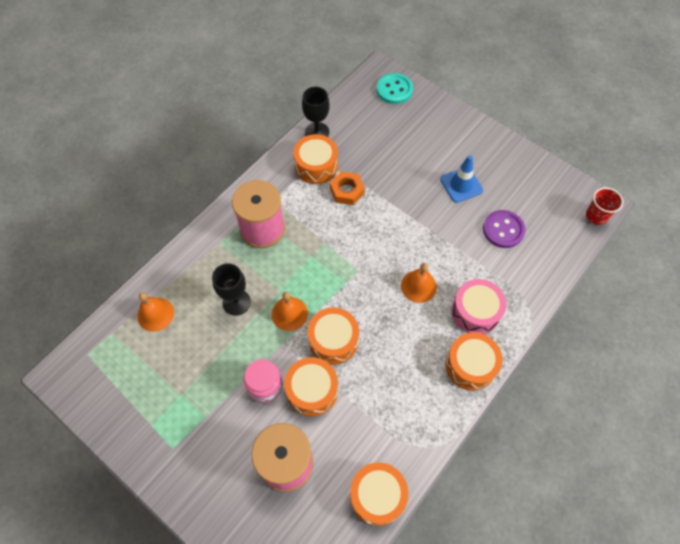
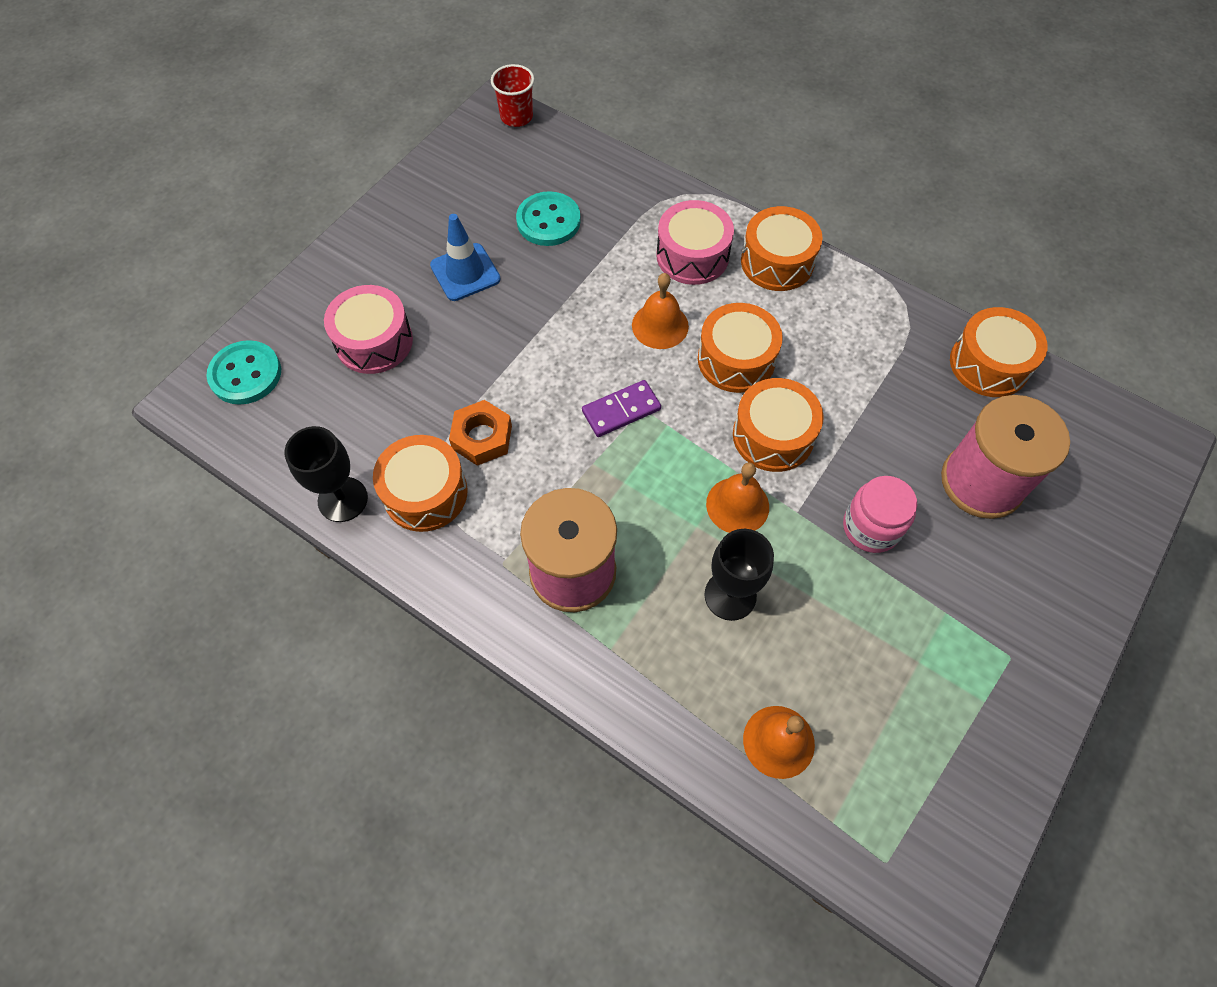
camera: 95 degrees left, 0 degrees up
(312, 390) = (861, 458): orange drum -> orange drum (736, 359)
(358, 259) = (621, 410): none -> purple domino
(412, 142) = (374, 341): none -> pink drum
(503, 230) = (548, 221): purple button -> turquoise button

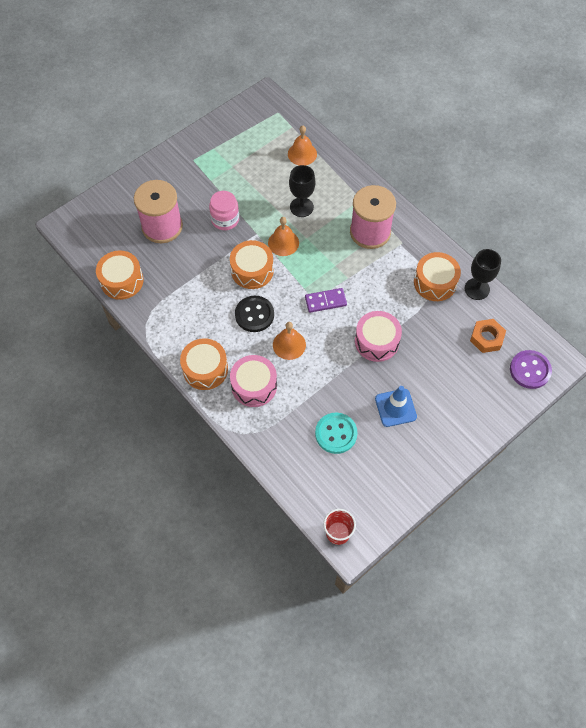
camera: 165 degrees left, 0 degrees up
(245, 374) = (530, 370): turquoise button -> purple button
(374, 341) = (455, 373): pink drum -> pink drum (376, 341)
(482, 437) = (402, 304): orange nut -> orange nut (486, 338)
(736, 359) = (254, 315): orange drum -> black button

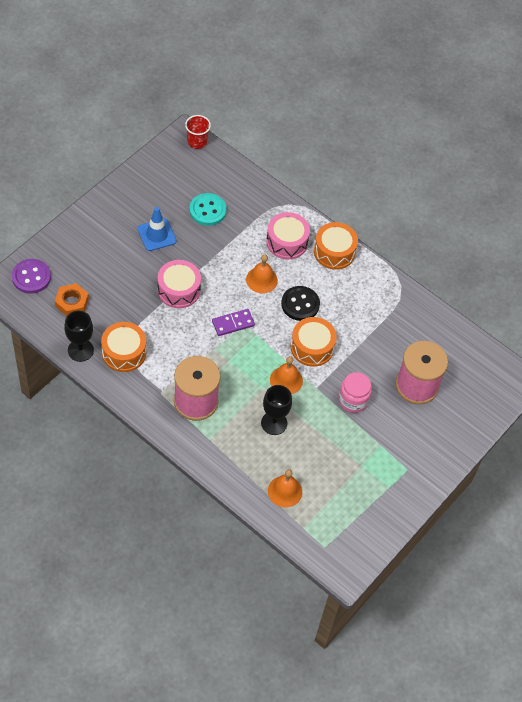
camera: 165 degrees right, 5 degrees down
(122, 281) = (438, 325): orange drum -> none

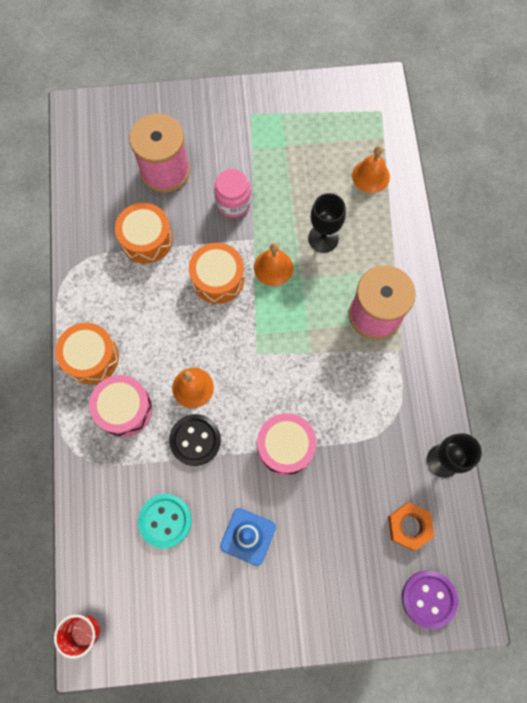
camera: 130 degrees left, 15 degrees up
(124, 353) = (401, 421): orange drum -> orange drum (146, 239)
(233, 323) = (267, 363): purple domino -> none
(300, 304) = (183, 330): black button -> black button (195, 440)

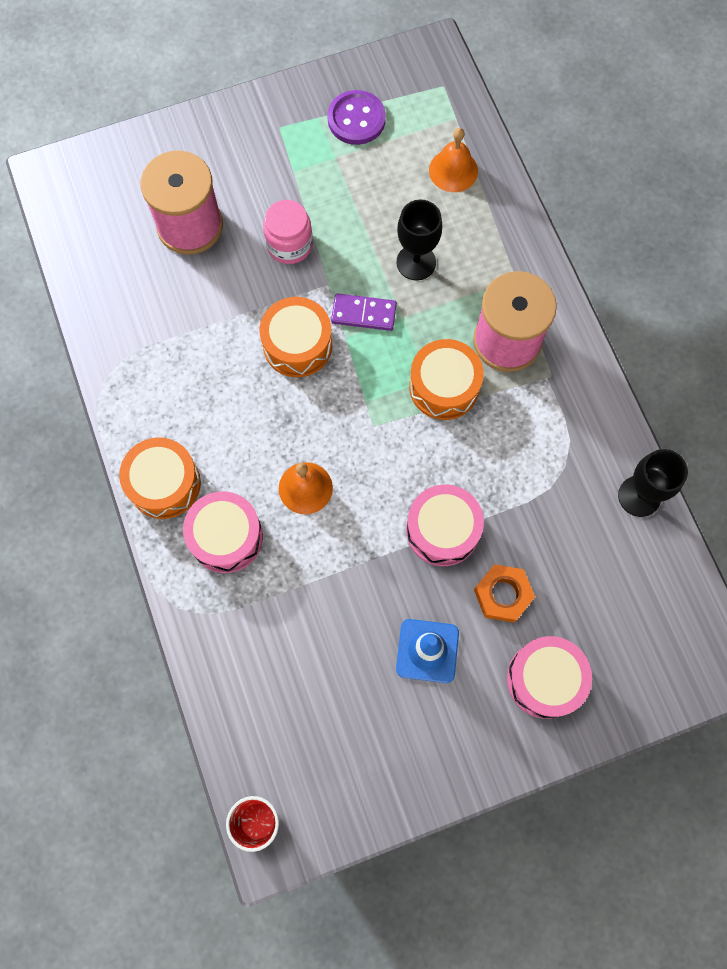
camera: 15 degrees left, 0 degrees up
(146, 239) = (191, 318): orange drum -> orange drum (444, 386)
(165, 521) = (318, 660): turquoise button -> none
(195, 440) = (327, 551): black button -> none
(273, 267) = (363, 314): orange bell -> purple domino
(330, 583) = (544, 679): none -> pink drum
(409, 526) = (620, 585): orange nut -> orange nut (502, 595)
(428, 599) = (667, 665): purple button -> purple button (356, 119)

